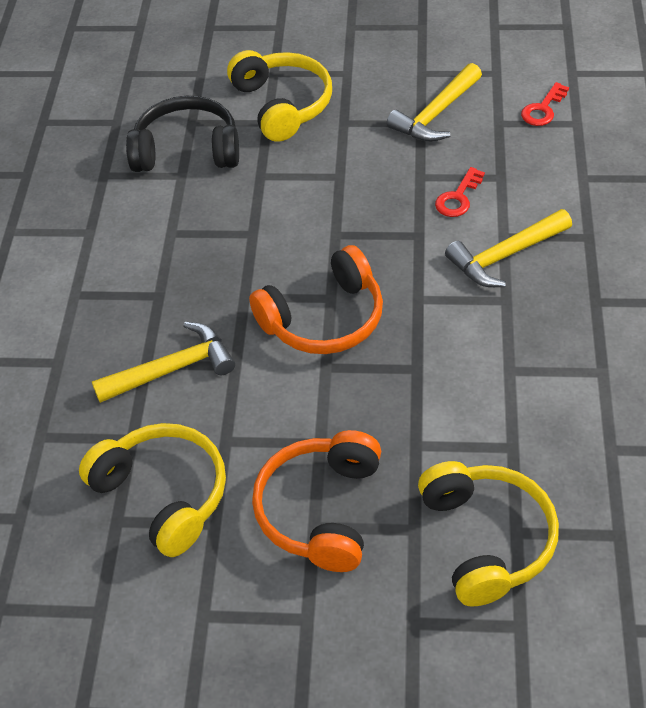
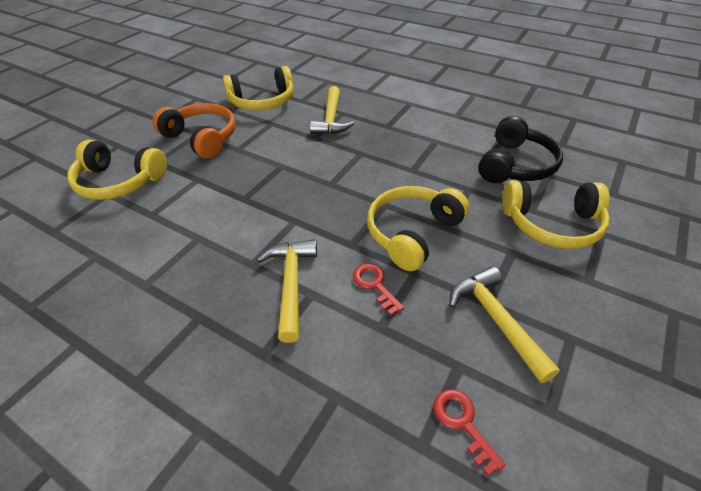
camera: 115 degrees right, 5 degrees down
(324, 318) = (316, 176): orange headphones -> none
(367, 196) = (412, 233): none -> yellow headphones

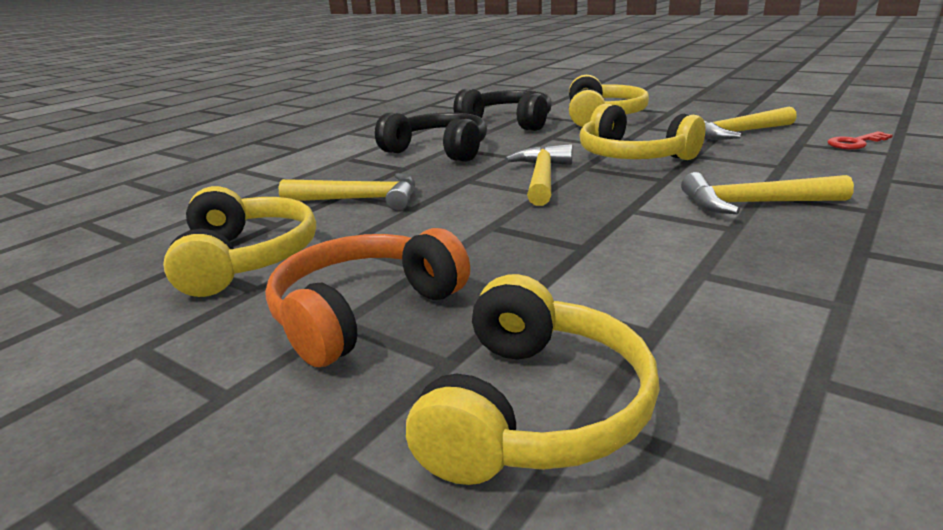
camera: 85 degrees left, 20 degrees down
(361, 184) = (542, 178): none -> yellow hammer
(375, 285) = (725, 168): red key -> none
(427, 136) = (438, 150): none -> black headphones

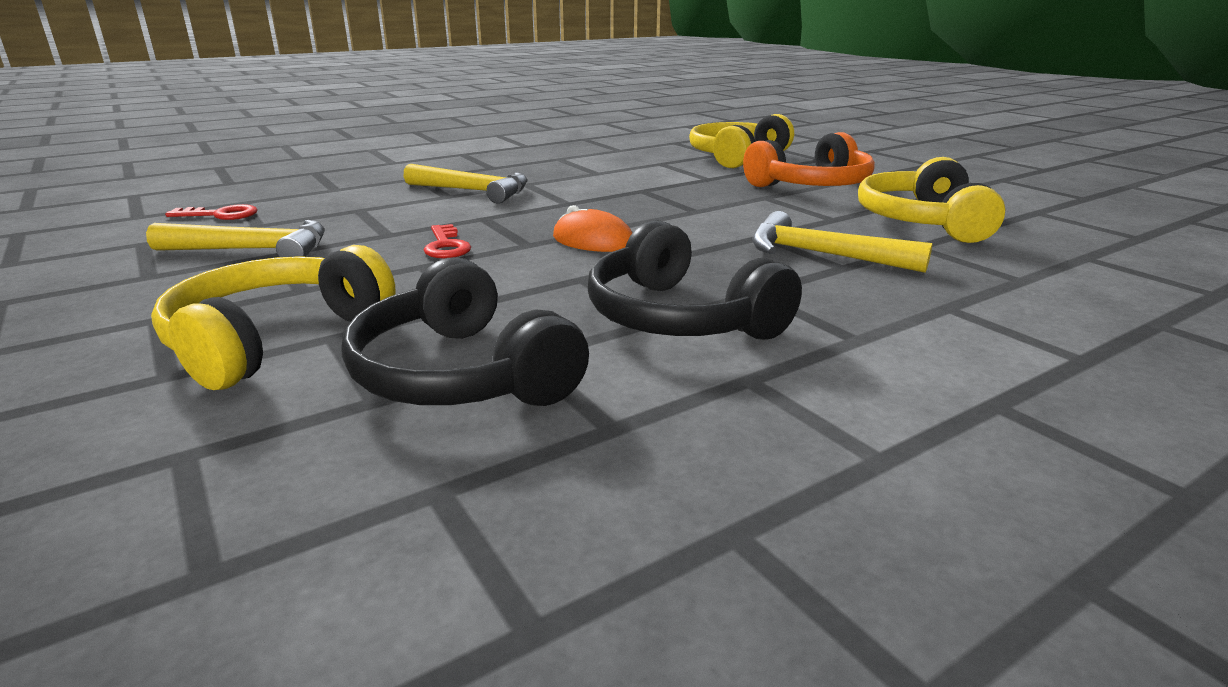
camera: 160 degrees left, 0 degrees up
(542, 178) = (593, 240): yellow hammer -> orange mouse
(633, 156) = (446, 246): yellow headphones -> red key

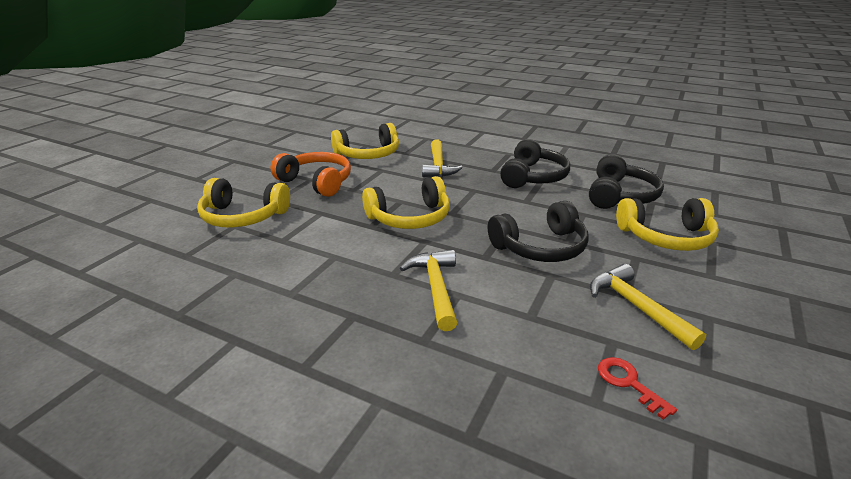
camera: 120 degrees left, 5 degrees up
(446, 246) = (540, 247): red key -> black headphones
(593, 240) = (481, 212): orange mouse -> none
(637, 206) = (410, 217): none -> yellow headphones

